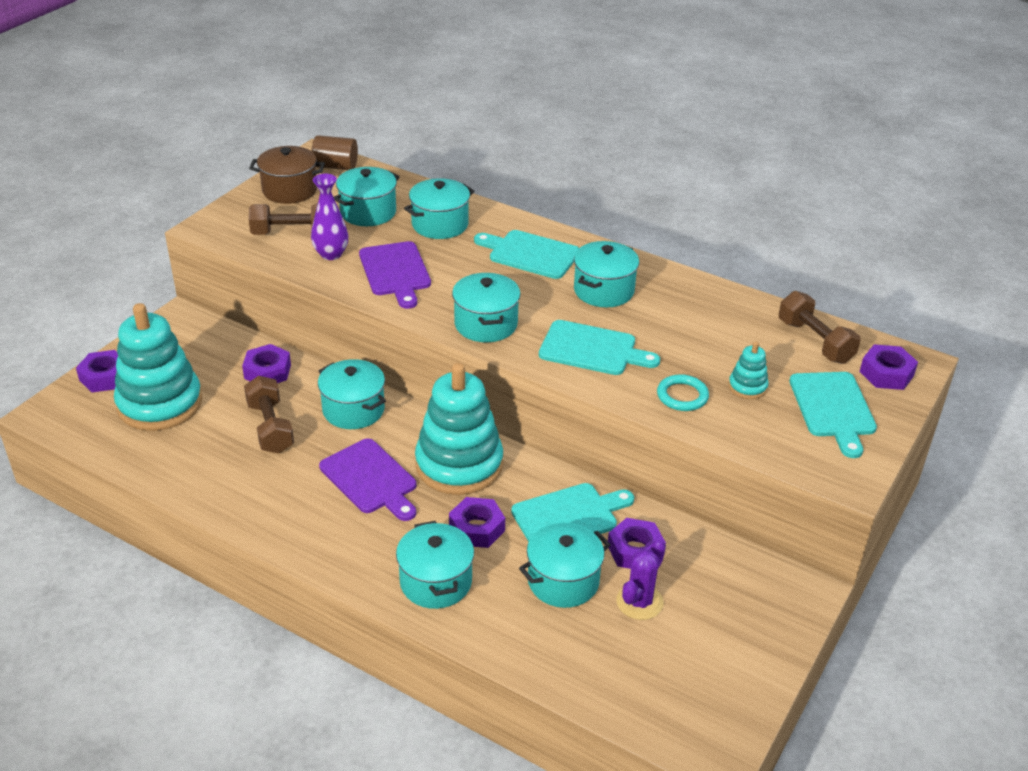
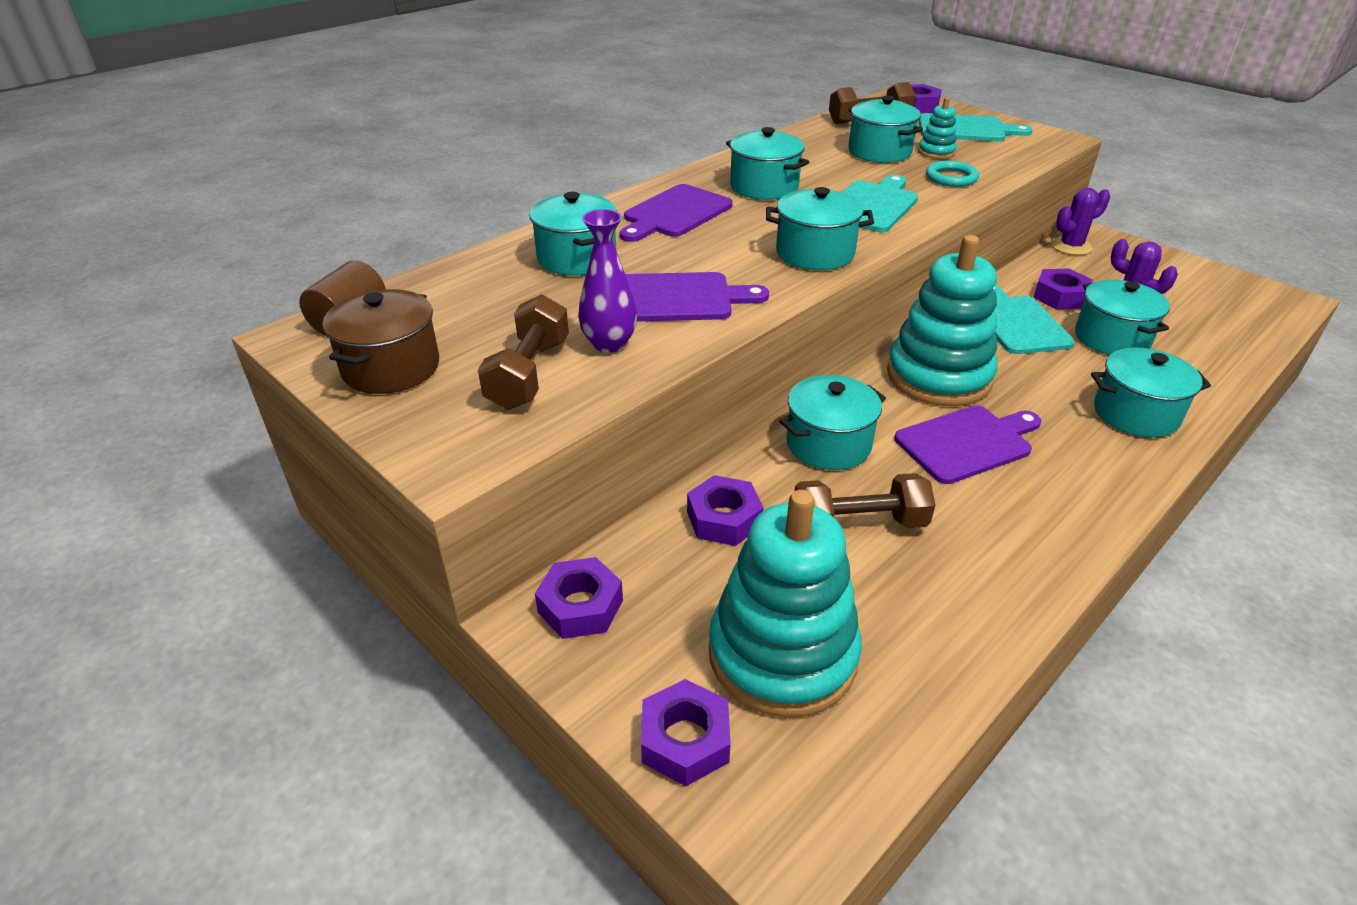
camera: 75 degrees left, 0 degrees up
(368, 212) = (510, 305): turquoise pot -> turquoise pot (879, 152)
(477, 528) = (1044, 378): purple nut -> purple nut (580, 606)
(530, 254) = (674, 213): turquoise cutting board -> purple cutting board
(762, 569) = (1071, 246): none -> purple cactus

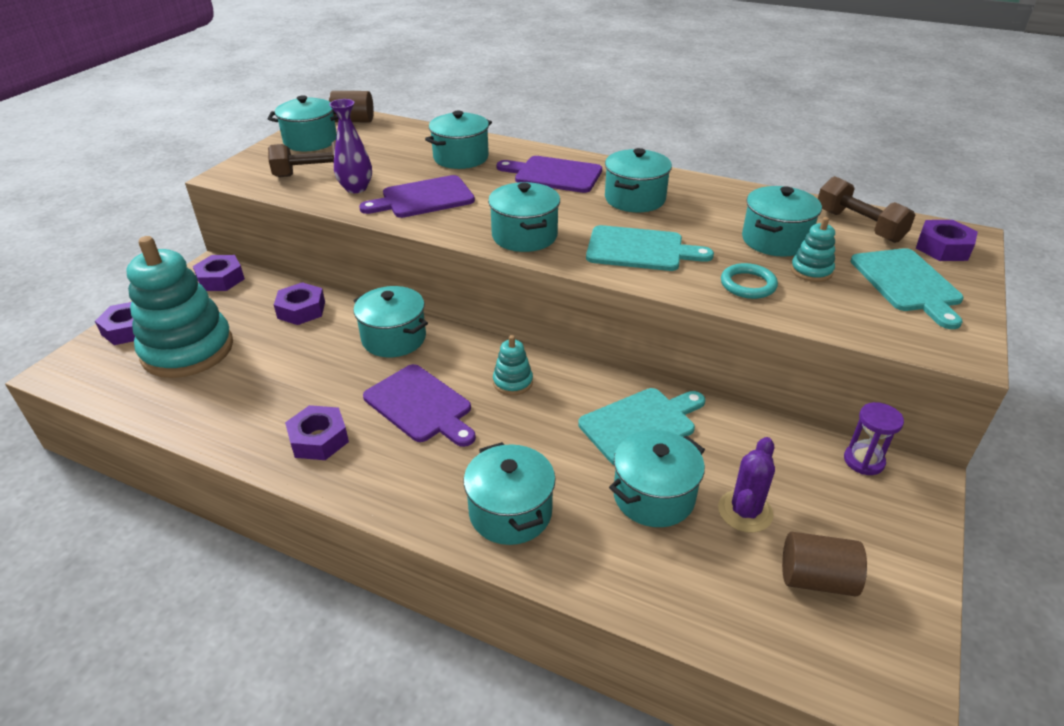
camera: 70 degrees right, 0 degrees up
(391, 368) = (310, 141): brown pot -> turquoise pot
(678, 298) = (423, 198): purple cutting board -> purple cutting board turned 90 degrees clockwise
(858, 524) = (307, 363): brown dumbbell -> none
(938, 376) = (513, 382): turquoise stacking toy -> turquoise stacking toy, size x0.43
(1060, 296) = (722, 454): purple nut -> purple nut (319, 439)
(1071, 246) = (863, 461): purple cactus -> purple hourglass
(1195, 297) = (816, 579): none -> brown cylinder

